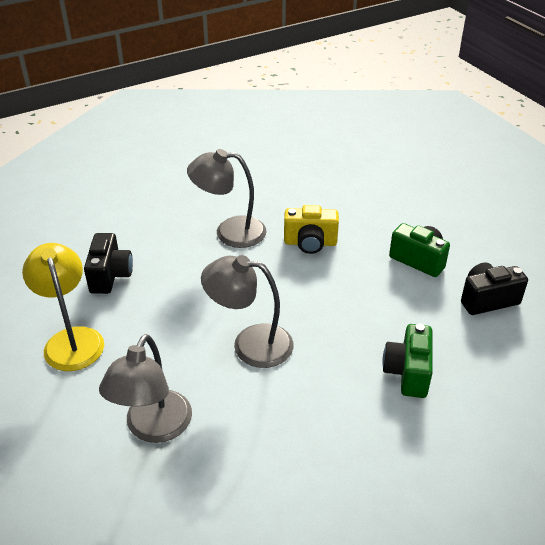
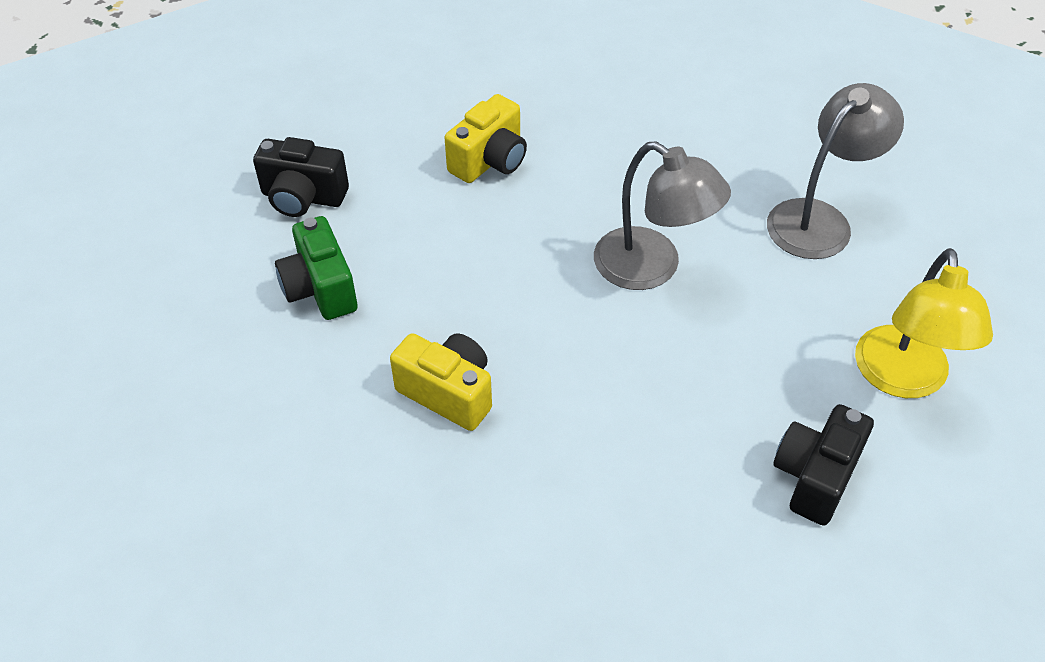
camera: 150 degrees left, 10 degrees up
(230, 232) = (564, 482): grey lamp -> none
(408, 372) = (490, 161): green camera -> yellow camera

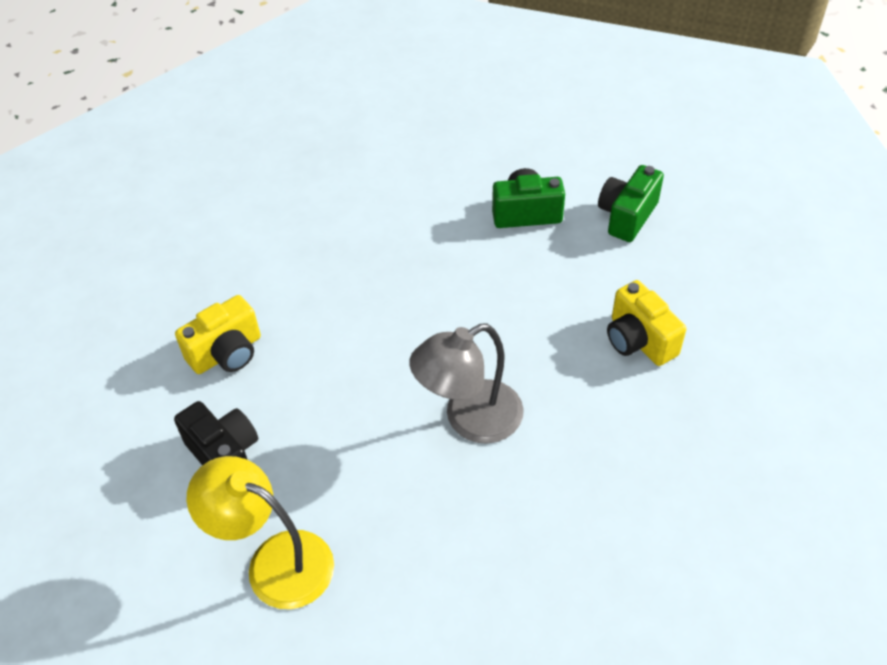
camera: 110 degrees right, 0 degrees up
(303, 197) = (627, 216): black camera -> green camera
(448, 393) = (402, 263): yellow camera -> yellow camera (227, 353)
(819, 219) = (480, 581): grey lamp -> none

